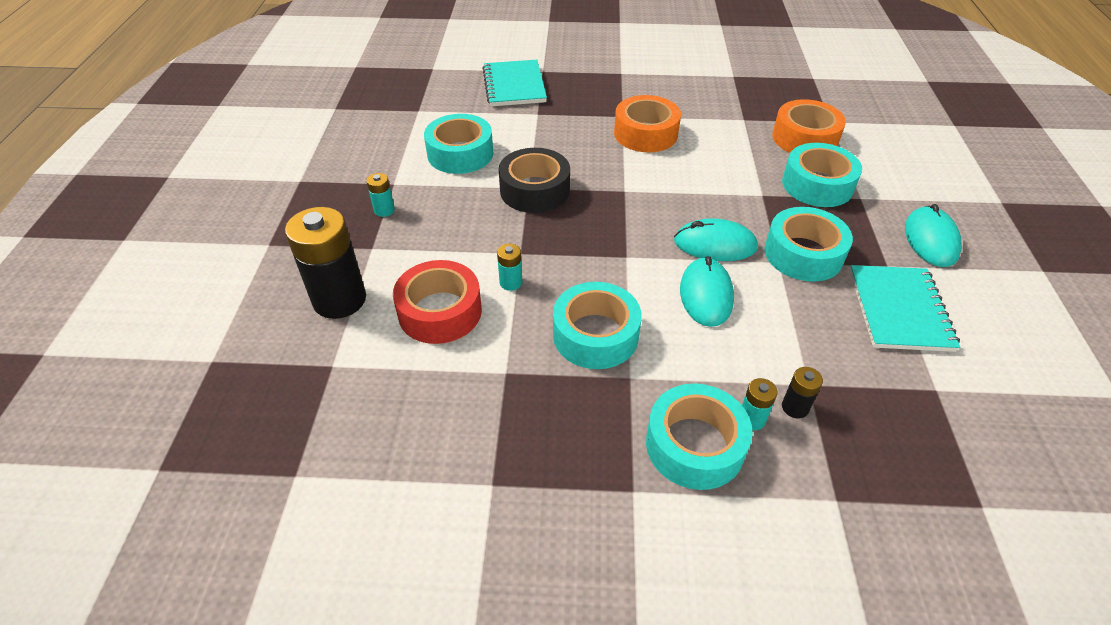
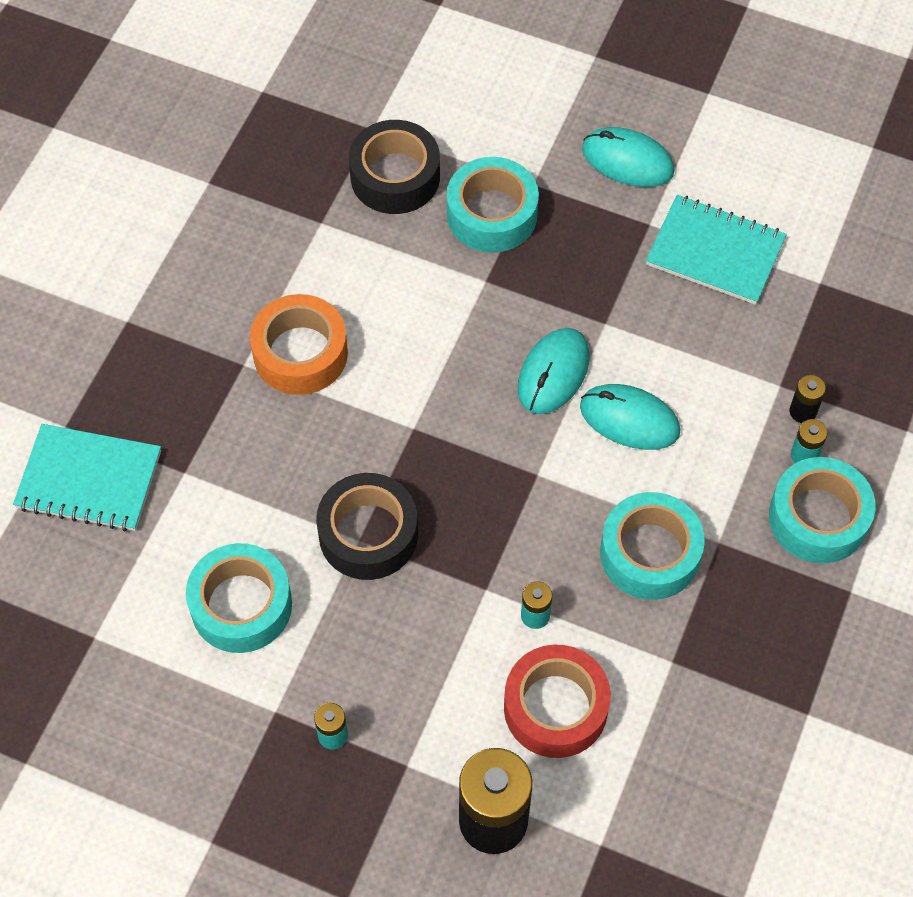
camera: 70 degrees left, 15 degrees up
(803, 254) = (603, 293): turquoise tape -> none
(805, 138) = (395, 177): orange tape -> black tape

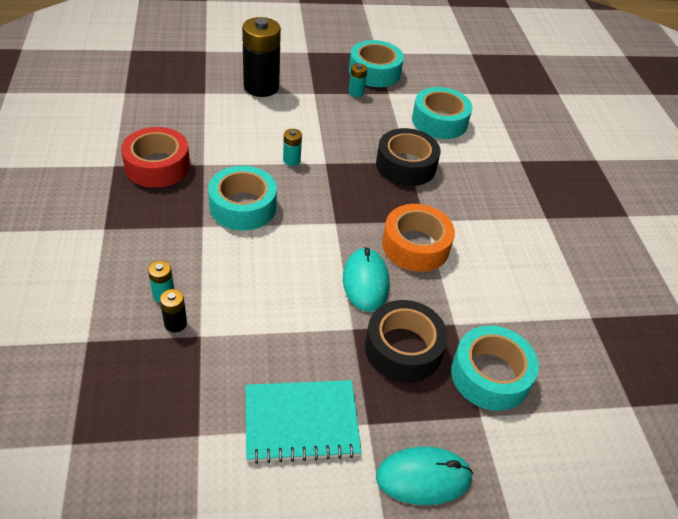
camera: 145 degrees right, 15 degrees down
(89, 480) = (559, 143): turquoise notebook -> none
(300, 353) = (523, 234): orange tape -> orange tape (415, 246)
(395, 177) = (579, 373): black tape -> black tape (403, 349)
(555, 707) = (256, 130): red tape -> red tape (157, 166)
(629, 419) = (297, 272): turquoise mouse -> none
(818, 518) = (140, 260): turquoise tape -> turquoise tape (374, 72)

